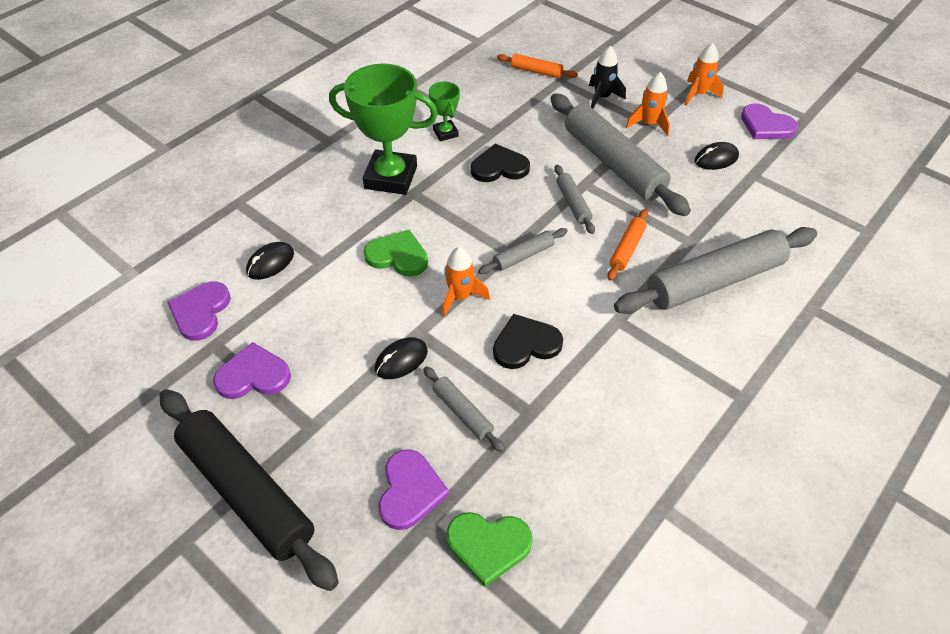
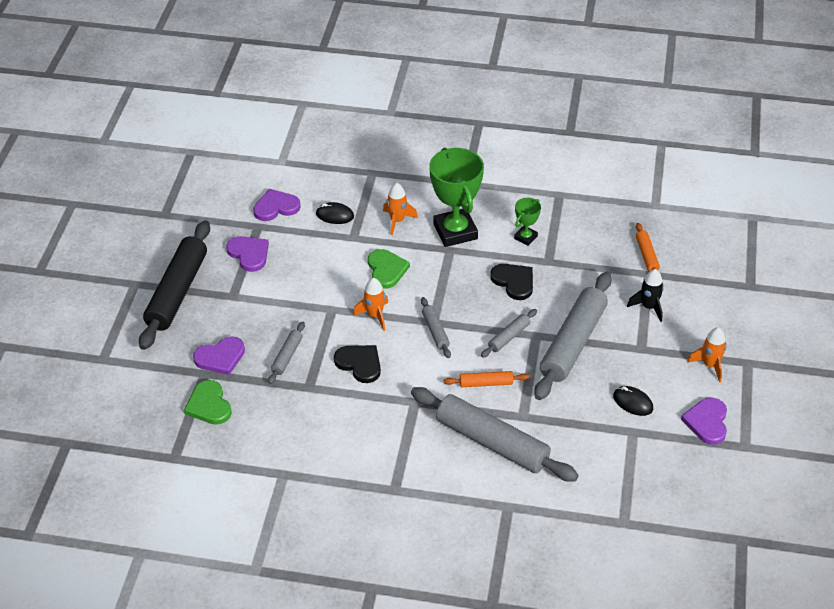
camera: 60 degrees right, 5 degrees down
(401, 360) = (305, 311): black mouse -> none
(523, 256) = (435, 331): grey rolling pin -> grey rolling pin turned 45 degrees clockwise
(648, 124) = (640, 347): orange rocket -> orange rocket (397, 221)

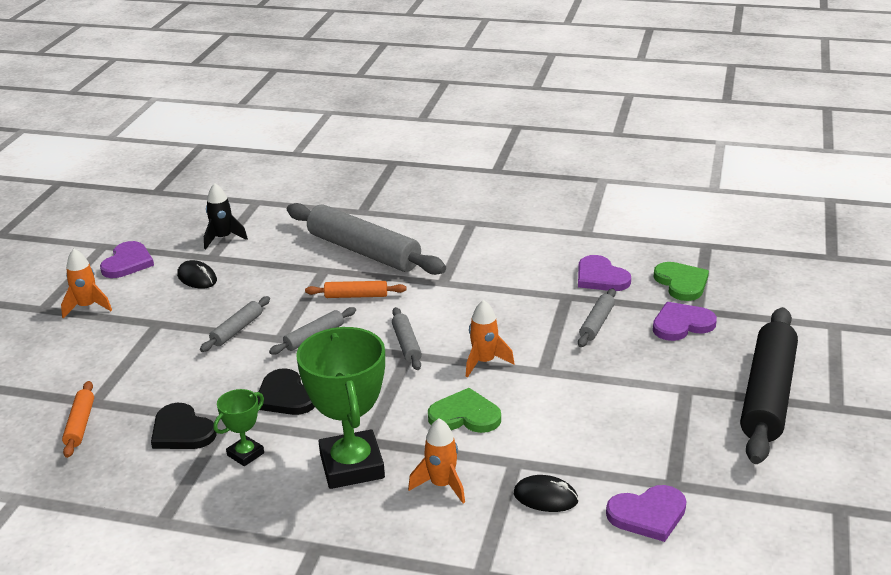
camera: 175 degrees left, 15 degrees down
(249, 254) = (676, 442): purple heart -> purple heart (600, 277)
(359, 364) = (505, 315): black heart -> black heart (182, 431)
(386, 270) = (465, 415): green heart -> green heart turned 105 degrees clockwise
(573, 343) = (237, 330): grey rolling pin -> grey rolling pin, size x0.46
(649, 307) = (119, 364): black rocket -> black rocket (223, 238)

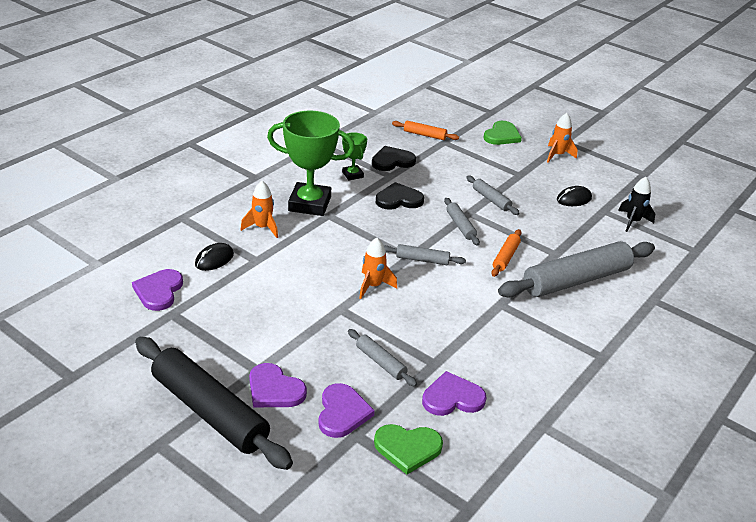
camera: 110 degrees right, 5 degrees up
(127, 262) = (612, 178): purple heart -> purple heart (274, 389)
(465, 415) = (320, 257): green heart -> green heart (502, 135)

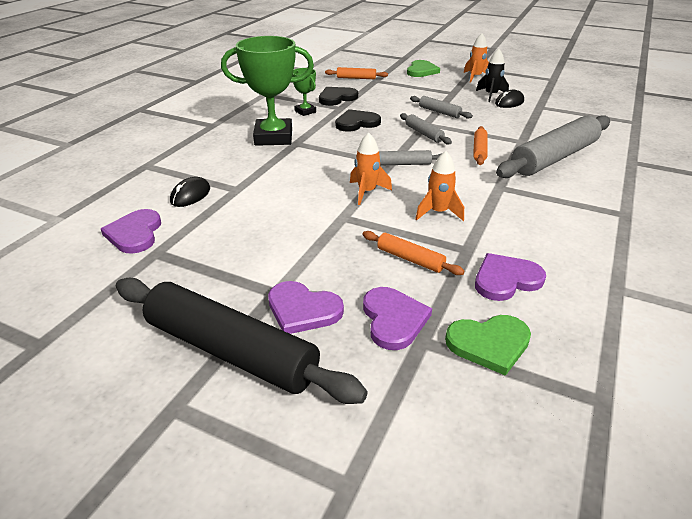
camera: 10 degrees left, 0 degrees up
(262, 228) = (233, 162): orange rocket -> orange rocket (438, 212)
(381, 362) = (410, 259): grey rolling pin -> orange rolling pin
(632, 221) = (569, 110): black rocket -> black rocket (491, 95)

